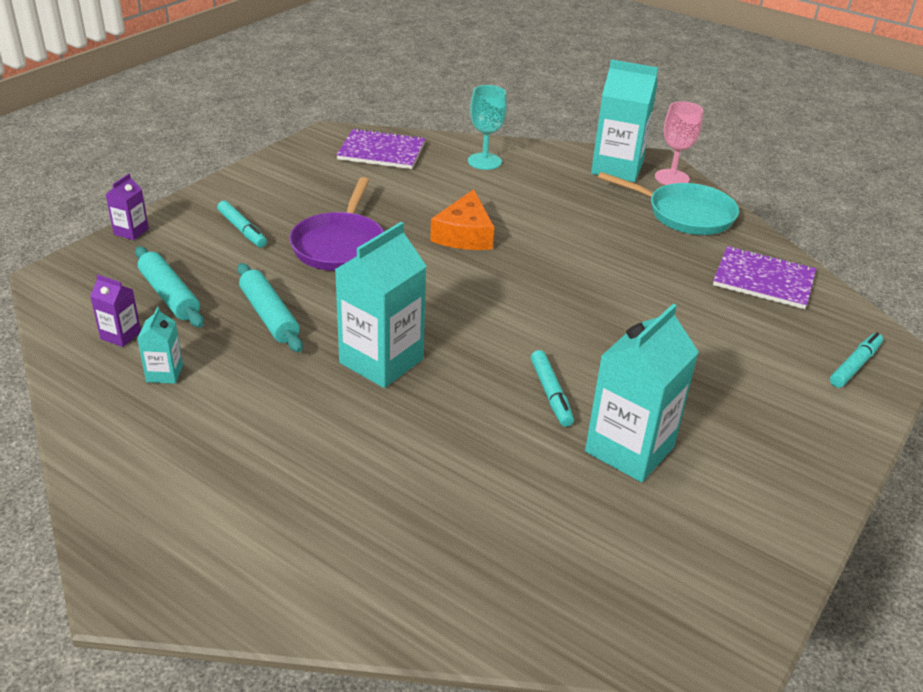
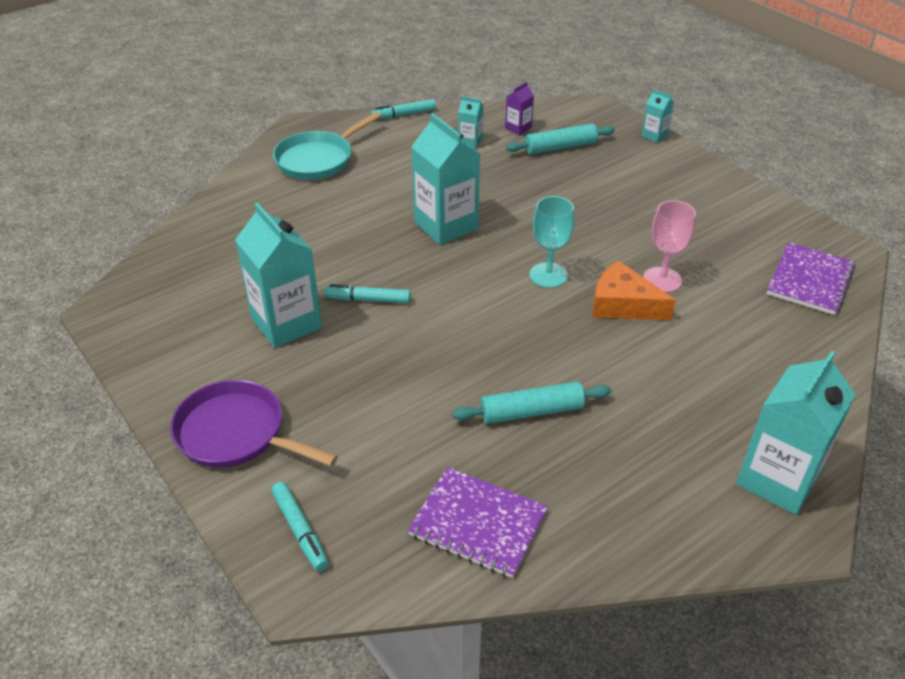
camera: 110 degrees right, 5 degrees up
(131, 231) = (654, 135): purple carton -> turquoise carton
(242, 230) = (650, 183): turquoise marker -> turquoise marker (403, 115)
(269, 316) = (521, 184): turquoise rolling pin -> turquoise rolling pin (531, 411)
(340, 245) = (617, 228): purple pan -> purple pan (236, 434)
(484, 161) = (790, 355): turquoise goblet -> turquoise goblet (548, 275)
(672, 178) = (749, 533): pink goblet -> pink goblet (662, 280)
(684, 214) = (644, 507): turquoise pan -> turquoise pan (318, 159)
(763, 280) = (478, 523): purple notebook -> purple notebook turned 75 degrees clockwise

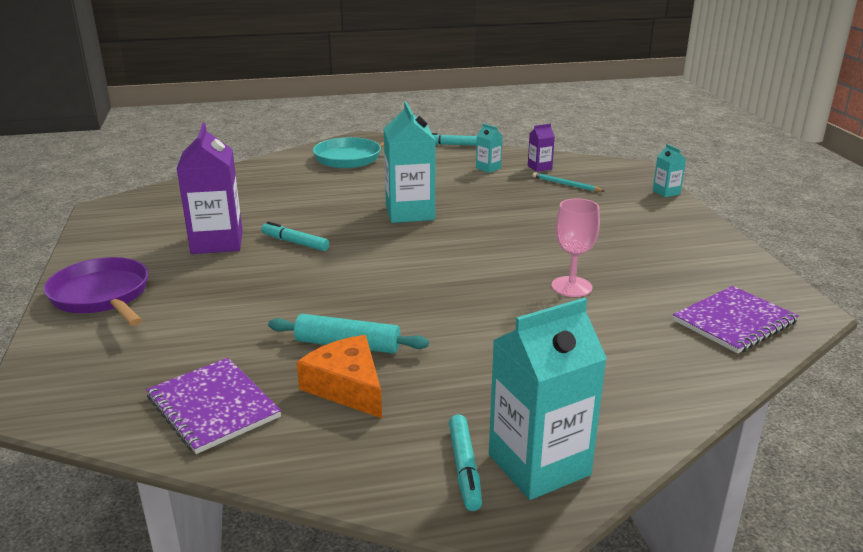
camera: 25 degrees right, 15 degrees down
(286, 323) = (217, 242): turquoise carton -> purple carton
(300, 530) = (73, 367): turquoise marker -> turquoise marker (464, 468)
(548, 275) = (464, 260): turquoise goblet -> none
(560, 147) = (566, 184): turquoise rolling pin -> turquoise pencil
(623, 304) = (514, 295): orange cheese -> orange cheese (347, 387)

